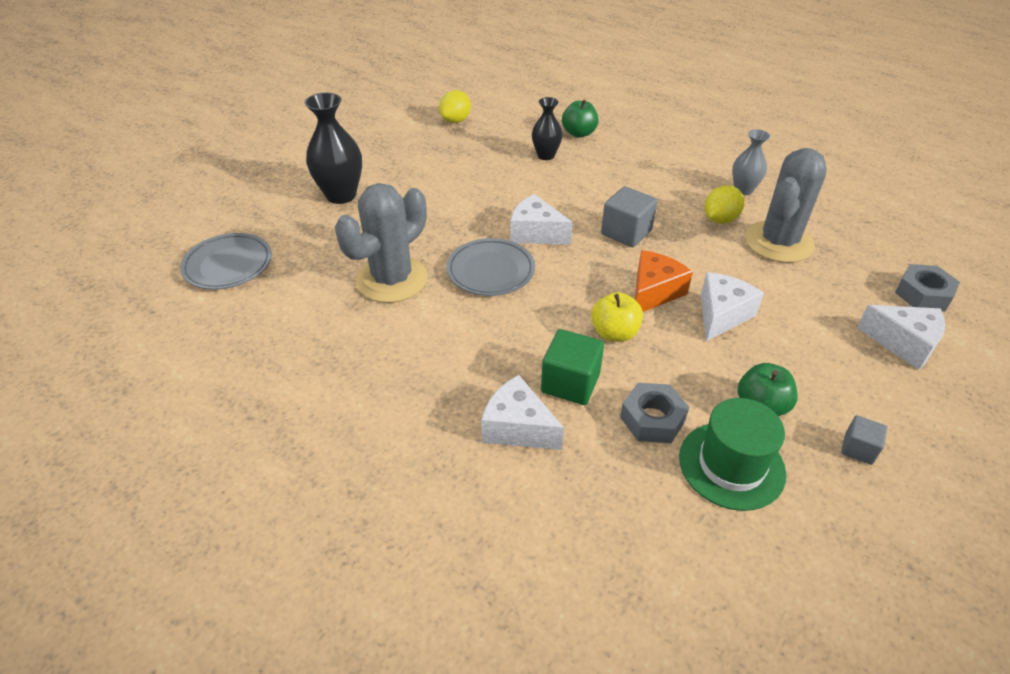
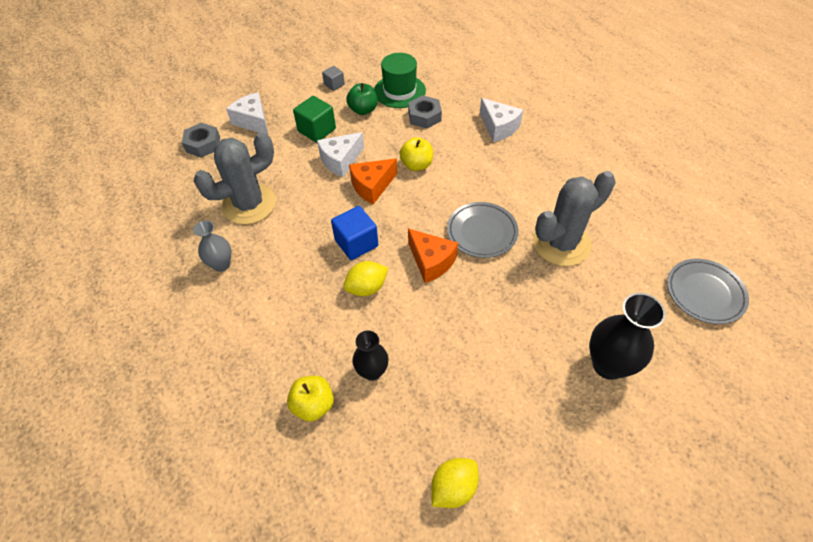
camera: 160 degrees left, 10 degrees up
(535, 233) = (431, 262): white cheese -> orange cheese
(570, 383) = (459, 143): green cube -> green cube (317, 130)
(579, 133) = (313, 405): green apple -> yellow apple
(626, 232) = (356, 243): grey cube -> blue cube
(720, 219) = (271, 237): yellow lemon -> yellow lemon (367, 288)

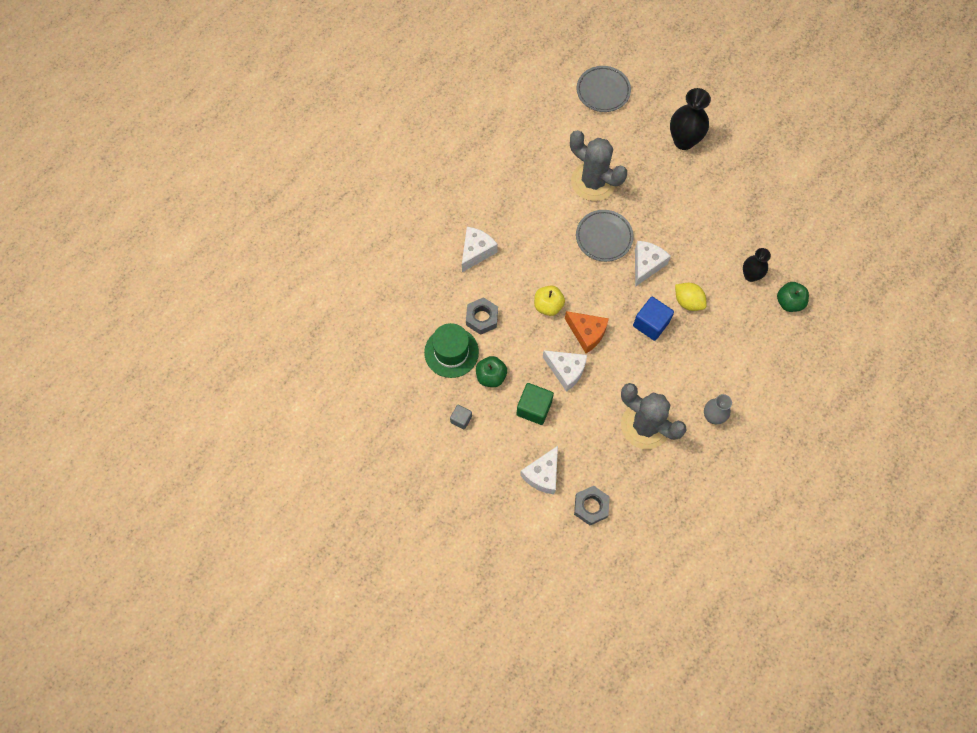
camera: 110 degrees left, 15 degrees up
(313, 405) = (789, 302): yellow apple -> green apple
(431, 262) = (646, 265): orange cheese -> white cheese
(453, 488) = (800, 208): yellow lemon -> none

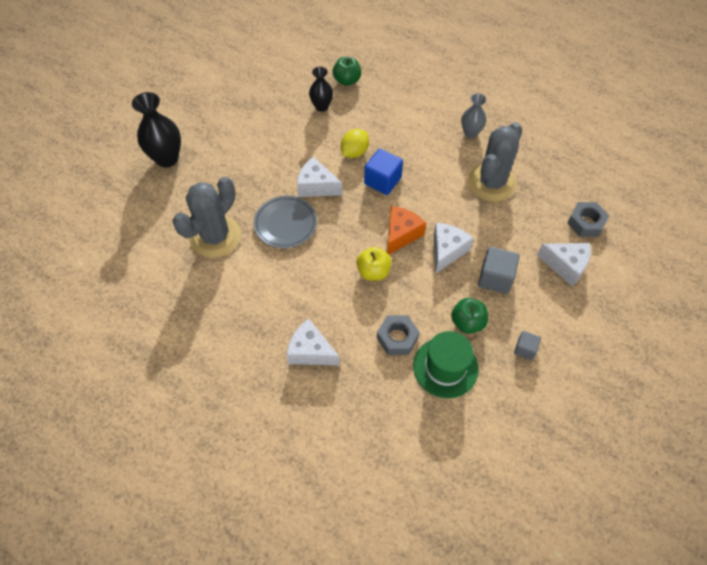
camera: 95 degrees left, 10 degrees down
(534, 408) = (495, 278): green cube -> grey cube
(603, 91) = (94, 232): grey plate -> none

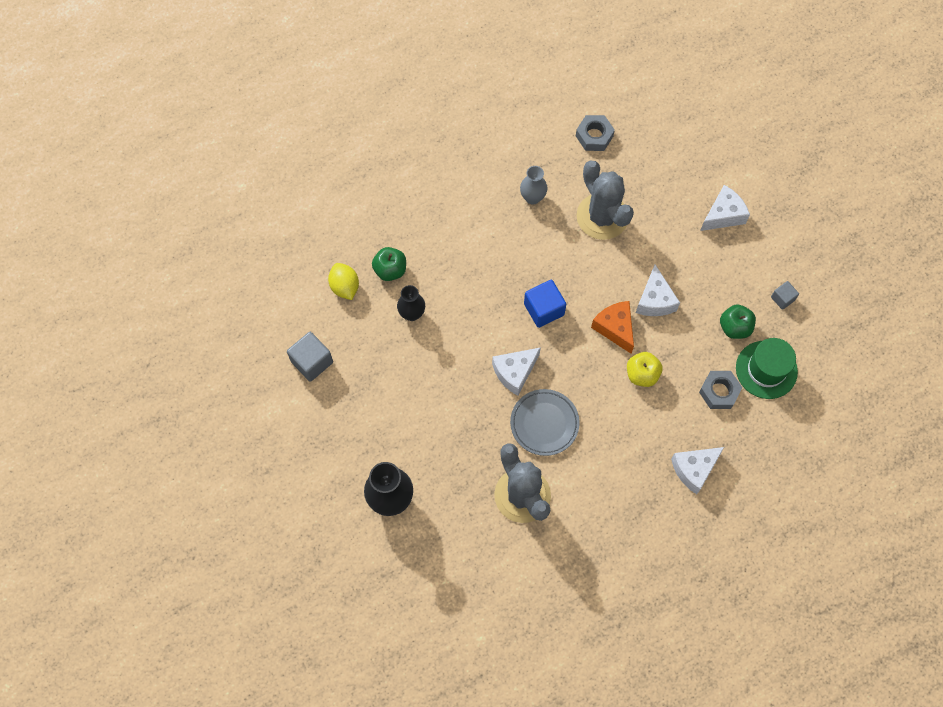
camera: 60 degrees left, 10 degrees up
(354, 152) = (493, 315): yellow lemon -> yellow lemon (345, 287)
(447, 251) = (654, 300): white cheese -> white cheese turned 150 degrees counterclockwise
(495, 278) = (704, 278): grey cube -> grey cube (312, 362)
(586, 223) = (690, 170): grey nut -> grey nut (594, 136)

